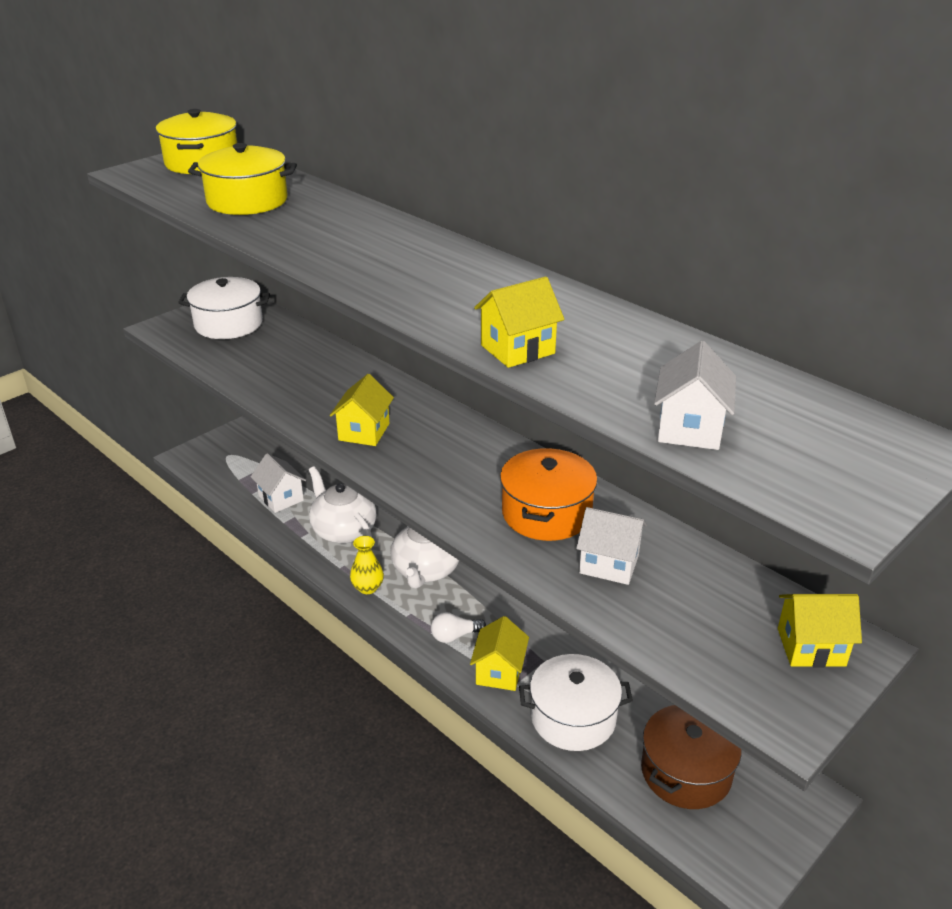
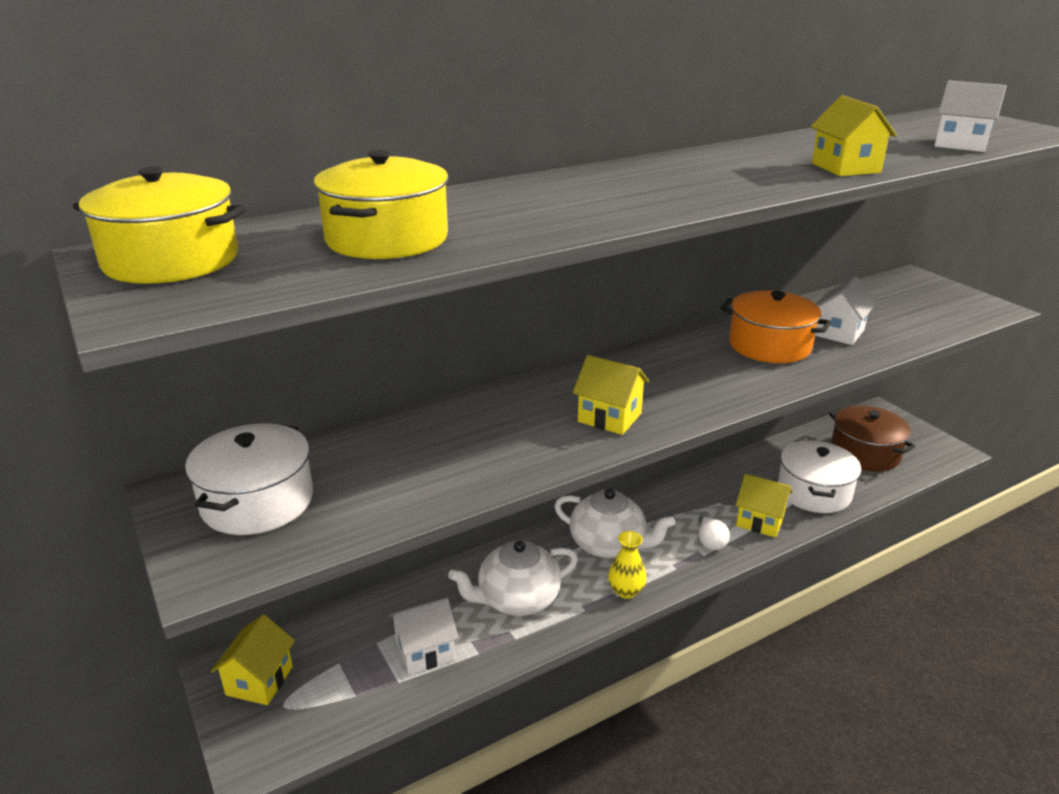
camera: 75 degrees left, 5 degrees down
(811, 647) = (919, 289): yellow house -> yellow house (259, 681)

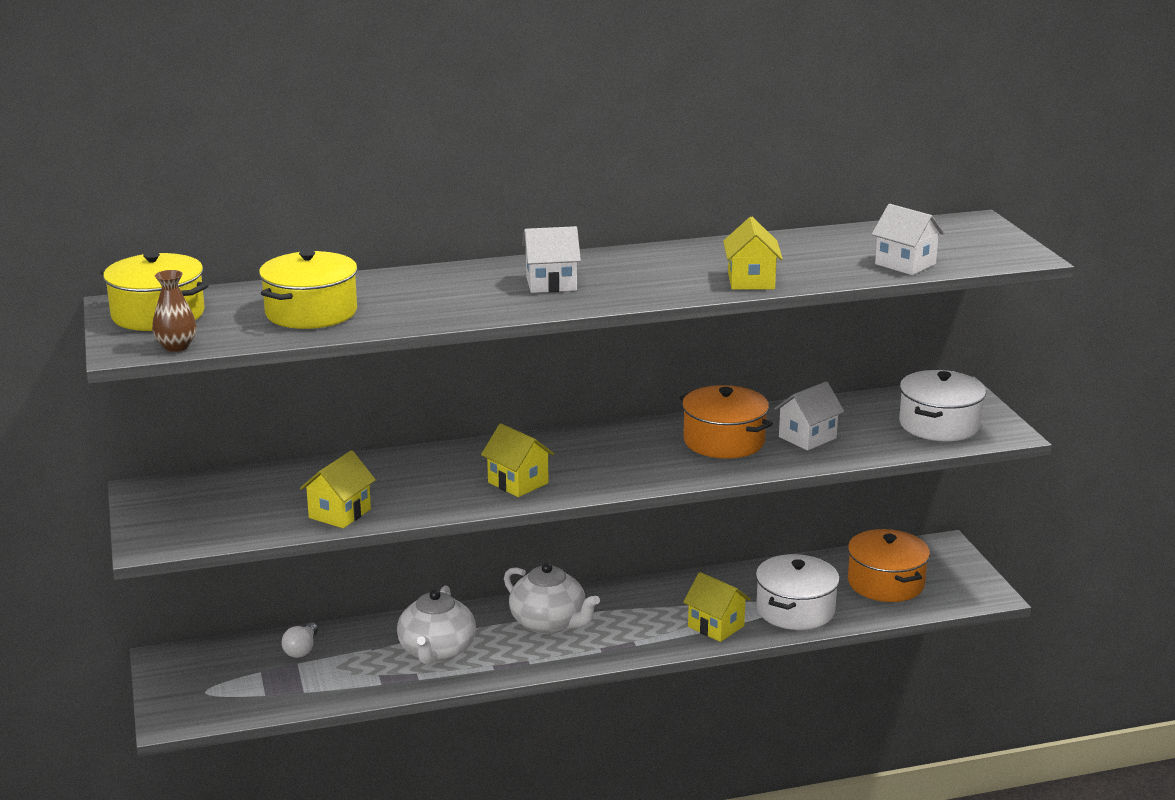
camera: 15 degrees right, 5 degrees down
(217, 299) = (176, 346): none -> brown vase
(257, 501) = (201, 505): white pot -> white pot (939, 424)
(259, 681) = (191, 673): yellow house -> yellow house (340, 513)
(425, 651) = (336, 675): white house -> white house (551, 284)
(517, 599) = (437, 651): white teapot -> white teapot turned 75 degrees counterclockwise
(626, 591) = (541, 661): yellow vase -> none
(710, 540) = (652, 634): white light bulb -> white light bulb (302, 649)
(865, 453) = (885, 583): brown pot -> orange pot

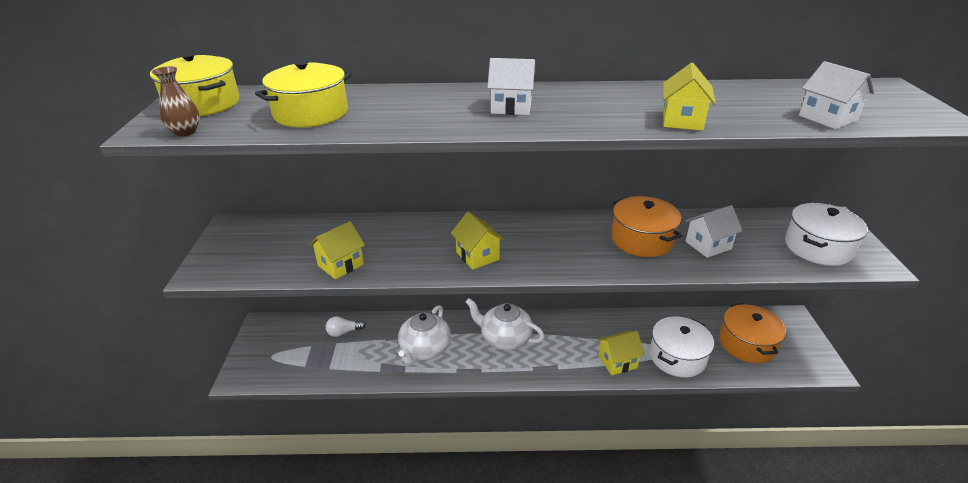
camera: 15 degrees right, 10 degrees up
(302, 649) = (343, 332): white light bulb -> white light bulb turned 45 degrees clockwise
(549, 623) = (505, 338): white teapot -> white teapot turned 150 degrees clockwise
(716, 626) = (617, 362): yellow house -> yellow house turned 75 degrees counterclockwise

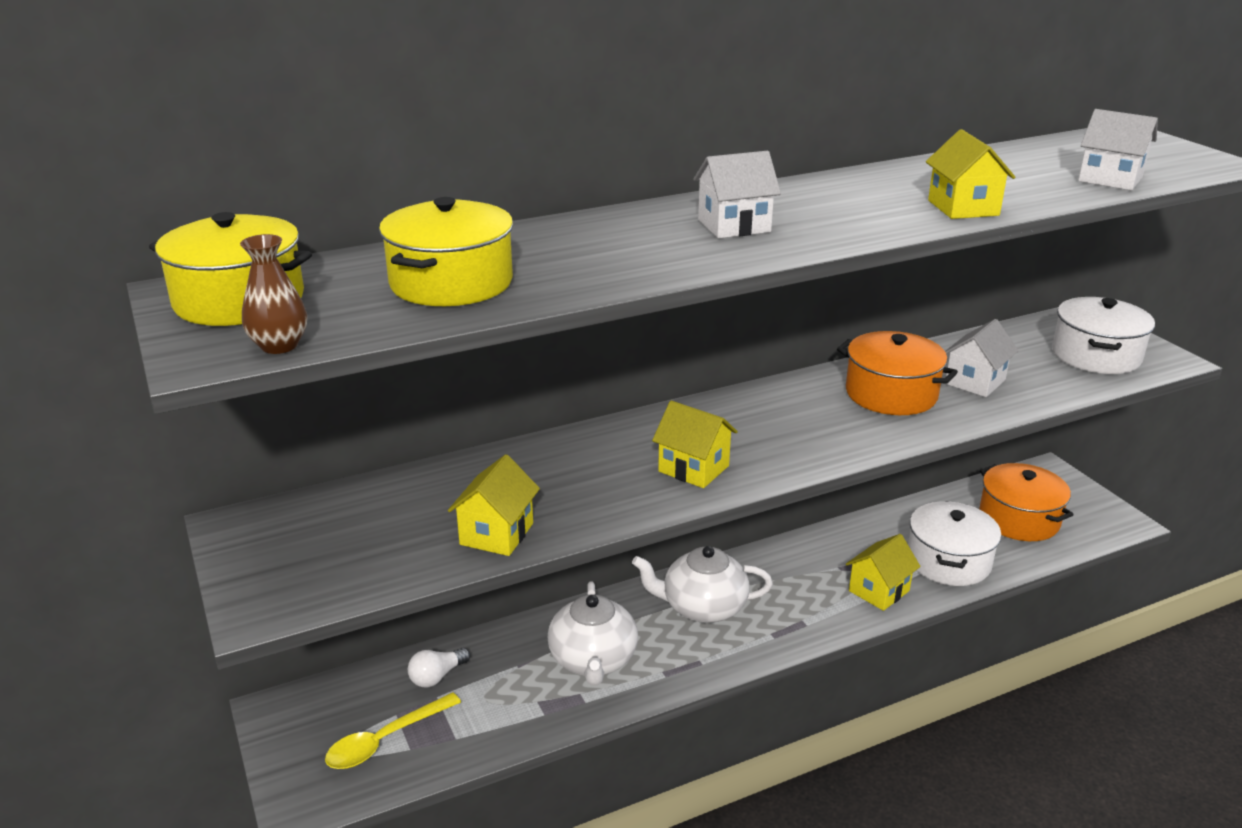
camera: 25 degrees left, 5 degrees down
(297, 357) = (385, 740): none -> yellow spoon

